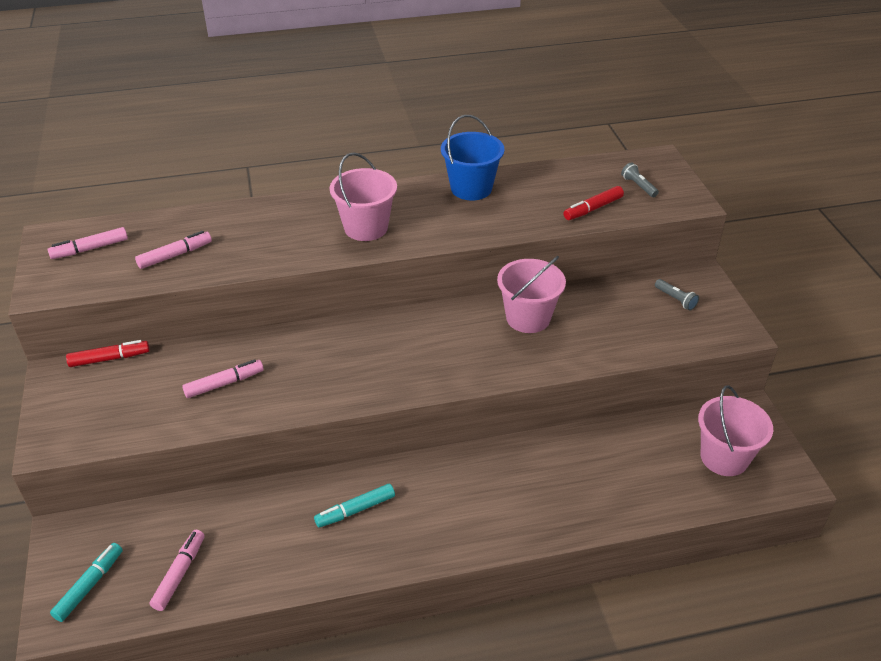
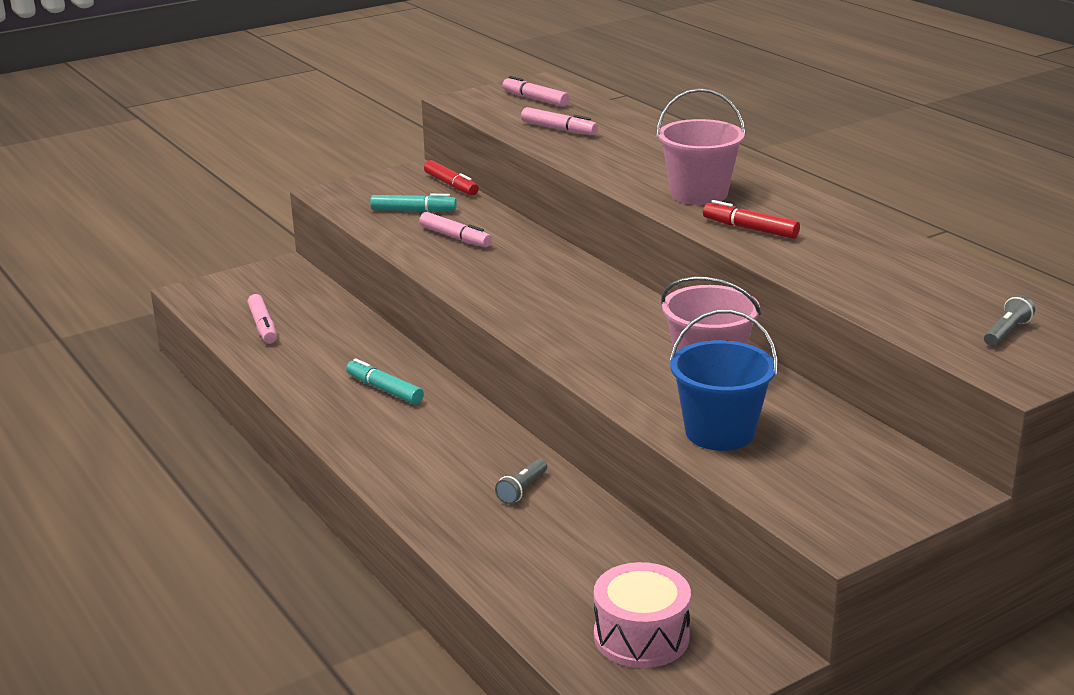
camera: 70 degrees right, 15 degrees down
(89, 585) = (233, 293): turquoise marker -> turquoise marker (413, 211)
(179, 573) = (263, 326): pink marker -> pink marker turned 75 degrees clockwise
(471, 188) = (851, 230): blue bucket -> blue bucket (720, 432)
(593, 209) = (902, 309): red marker -> red marker (750, 229)
(675, 299) = (861, 472): grey flashlight -> grey flashlight (522, 490)
(724, 457) = (641, 636): pink bucket -> pink drum

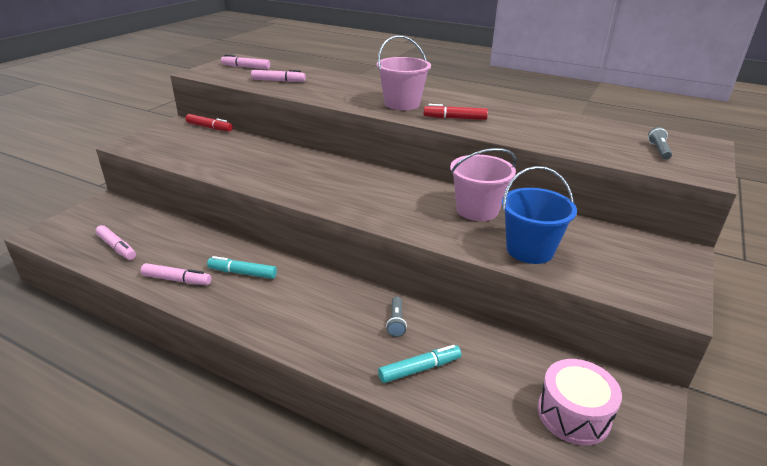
camera: 30 degrees left, 5 degrees up
(413, 211) = (197, 147): turquoise marker -> turquoise marker (419, 369)
(455, 237) = (240, 158): pink marker -> pink marker (177, 280)

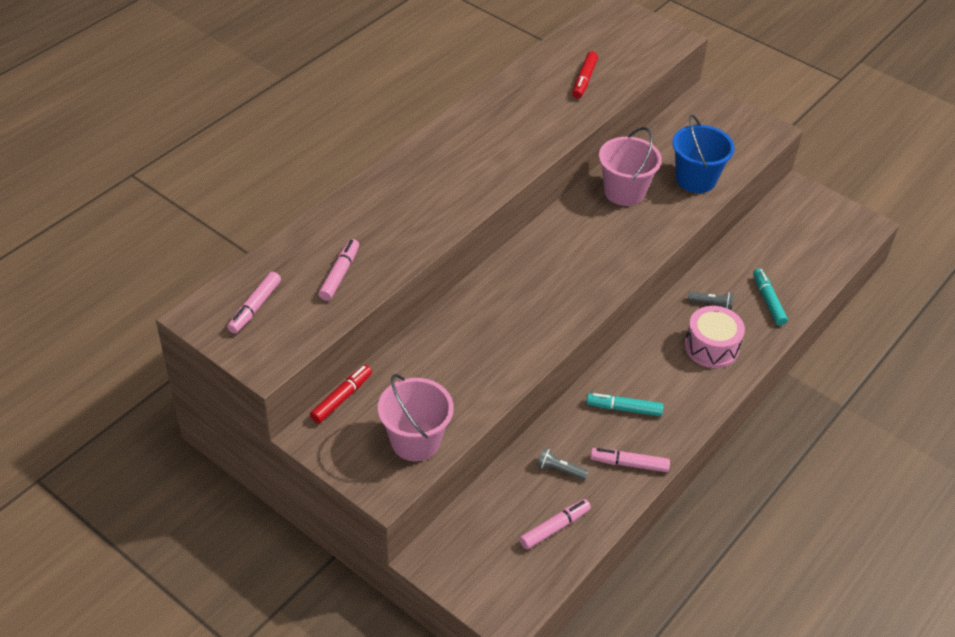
camera: 80 degrees left, 15 degrees up
(177, 280) = (629, 464): pink marker -> pink marker turned 105 degrees counterclockwise
(242, 273) = (624, 409): turquoise marker -> turquoise marker turned 75 degrees clockwise
(402, 104) = (466, 173): pink bucket -> pink bucket (415, 441)
(455, 118) = (522, 142): red marker -> red marker (584, 80)
(573, 414) = (814, 232): pink drum -> pink drum (711, 347)
(658, 150) = (626, 41): grey flashlight -> grey flashlight (560, 470)

